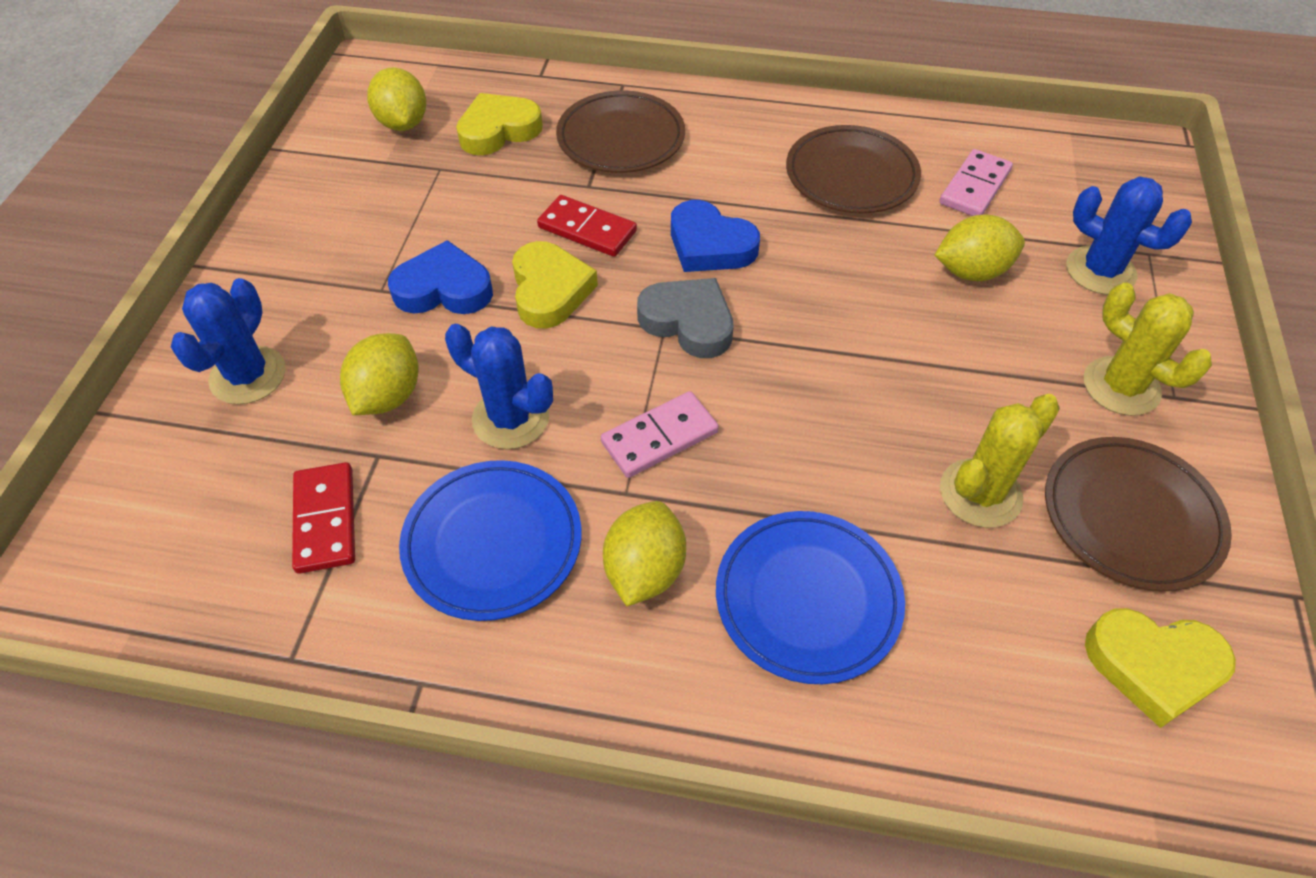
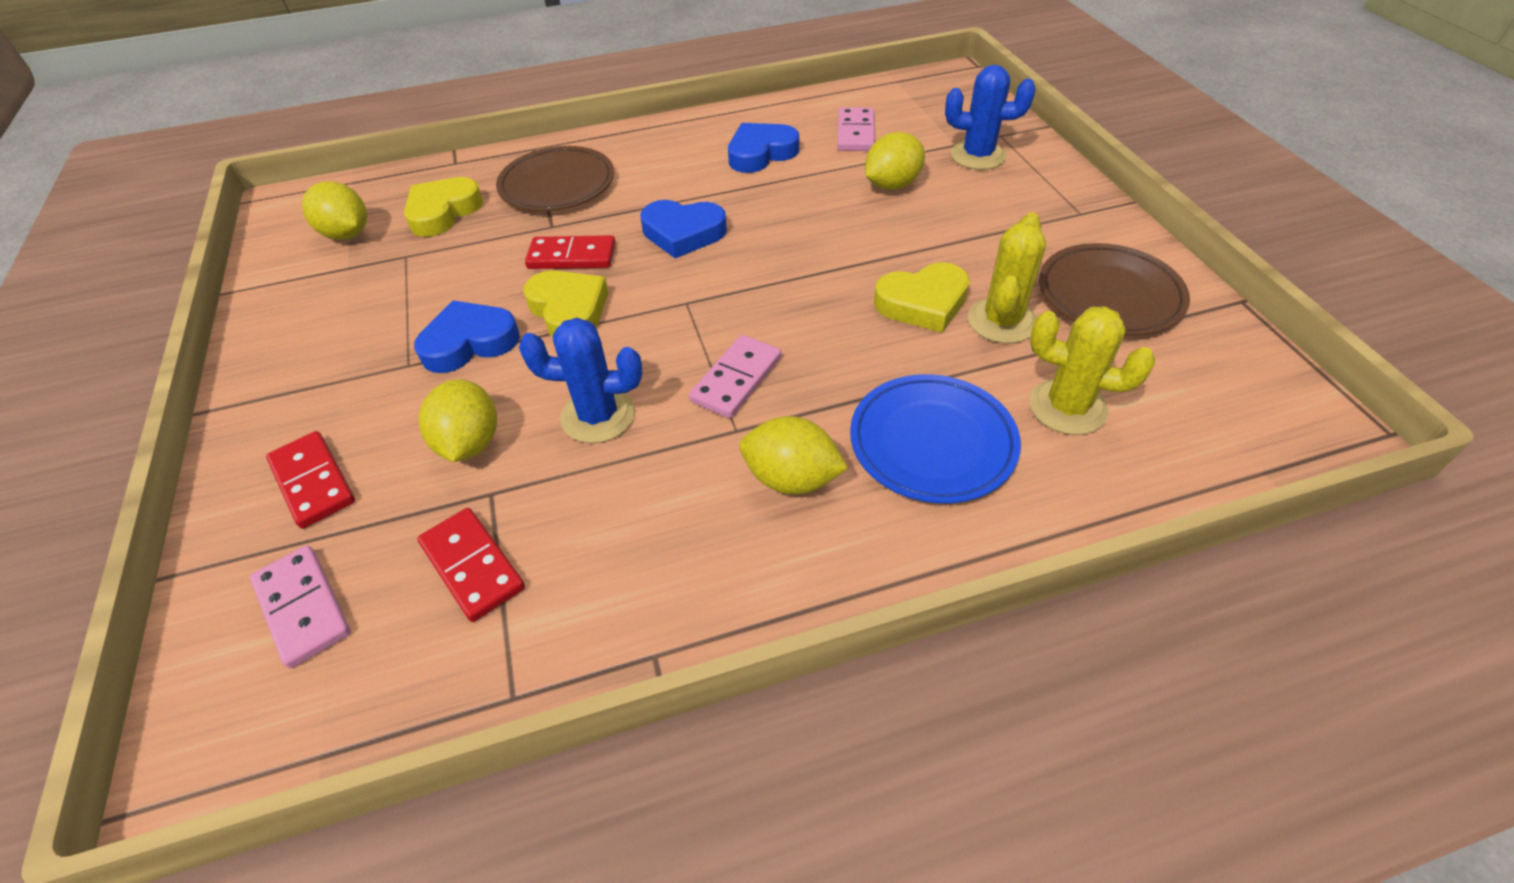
camera: 25 degrees left, 5 degrees down
(182, 492) = (302, 608): none -> pink domino
(248, 376) = (313, 482): blue cactus -> red domino
(493, 543) = (646, 515): blue plate -> none
(644, 570) = (791, 479): yellow lemon -> yellow lemon turned 60 degrees counterclockwise
(688, 322) = (703, 291): grey heart -> none
(851, 175) = (761, 153): brown plate -> blue heart
(1121, 386) = (1043, 219): yellow cactus -> yellow cactus (1067, 407)
(1153, 666) = (1193, 380): yellow heart -> yellow heart (923, 303)

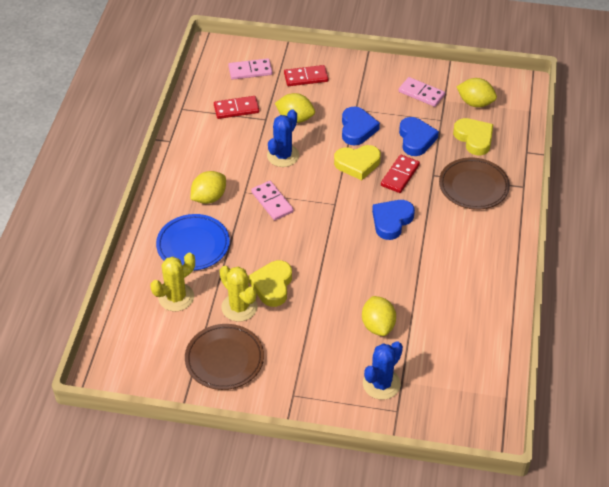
camera: 115 degrees right, 0 degrees up
(347, 234) = (475, 103): yellow lemon -> yellow lemon turned 45 degrees clockwise
(761, 153) = (452, 283): blue heart -> blue heart (416, 139)
(855, 133) = (447, 338): pink domino -> pink domino (421, 93)

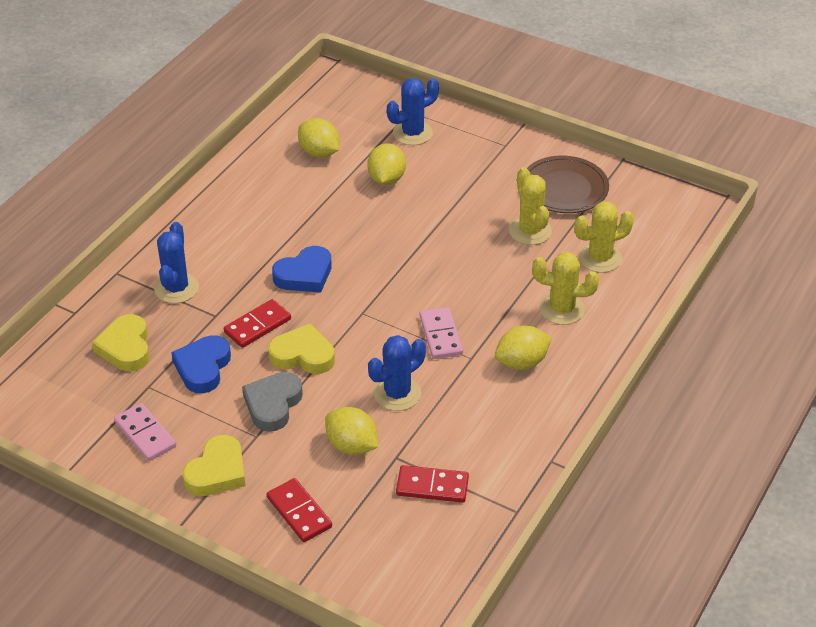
camera: 160 degrees left, 5 degrees down
(193, 245) = (562, 309): blue plate -> yellow cactus
(250, 71) = (381, 552): pink domino -> none
(272, 285) = (483, 243): yellow heart -> yellow heart (217, 472)
(306, 77) = (299, 512): red domino -> red domino turned 45 degrees clockwise
(357, 129) = (273, 404): blue heart -> grey heart
(473, 186) = (176, 288): brown plate -> blue cactus
(475, 103) = (82, 398): yellow lemon -> yellow lemon (319, 152)

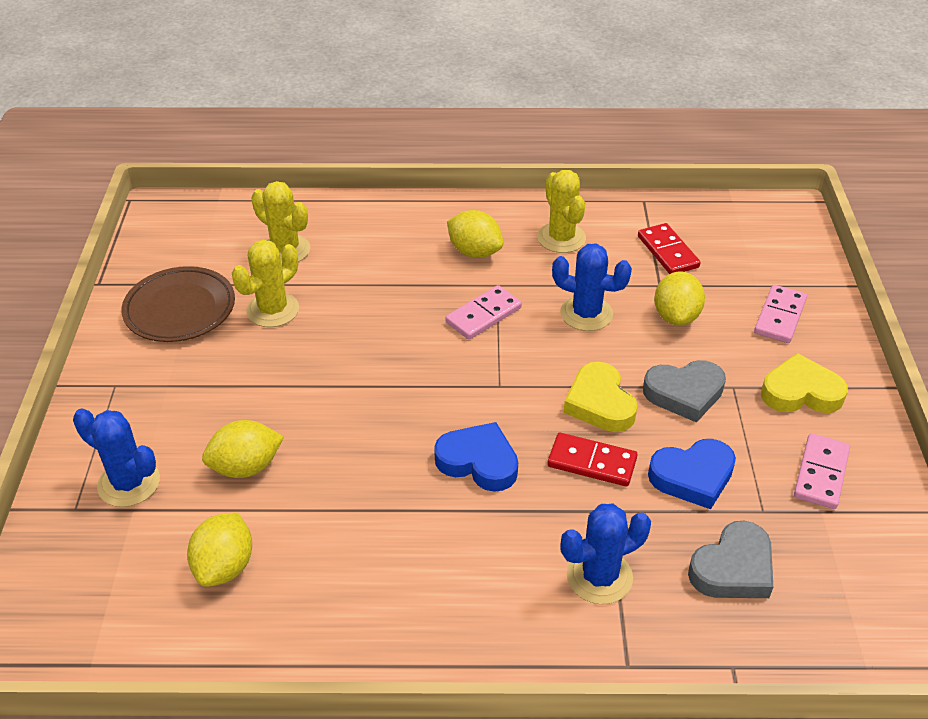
camera: 120 degrees left, 0 degrees up
(126, 347) = (733, 568): yellow heart -> grey heart
(299, 512) = (779, 316): red domino -> pink domino
(562, 309) = (381, 251): yellow cactus -> yellow cactus (561, 238)

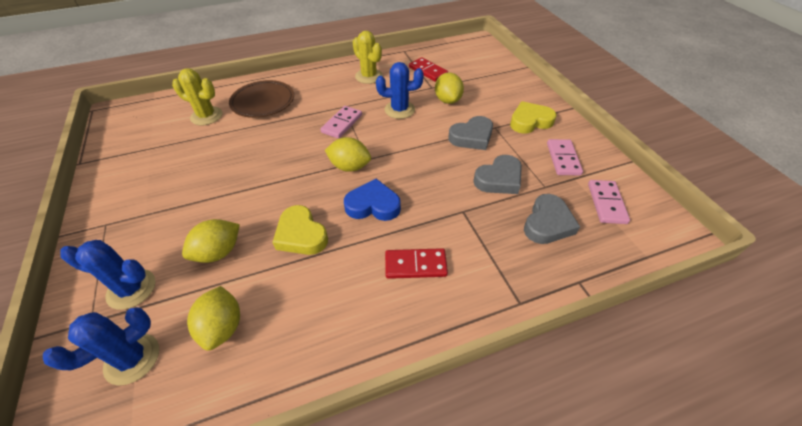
camera: 20 degrees left, 5 degrees up
(180, 309) = (143, 165): brown plate -> brown plate (263, 102)
(273, 310) = (208, 151): yellow cactus -> none
(474, 252) = (323, 93): yellow lemon -> yellow lemon (350, 166)
(592, 462) = (440, 187): red domino -> red domino (415, 265)
(599, 403) = (429, 153): yellow heart -> yellow heart (301, 235)
(599, 577) = (476, 252): blue cactus -> blue cactus (132, 359)
(692, 477) = (499, 179): blue heart -> grey heart
(779, 316) = (499, 88): pink domino -> pink domino (606, 203)

